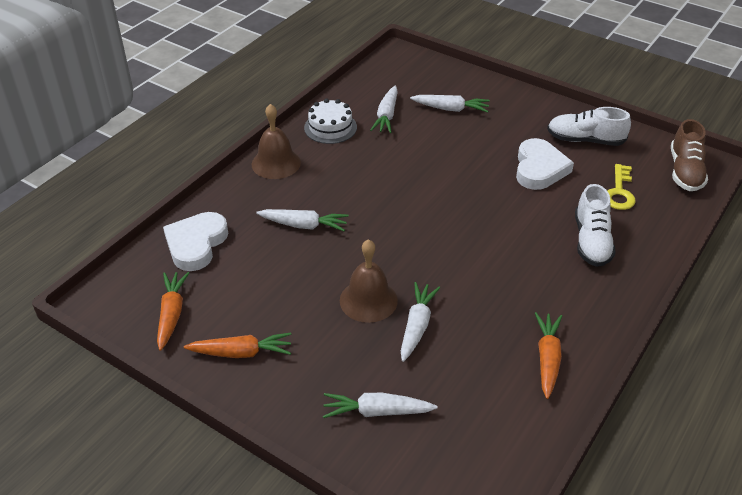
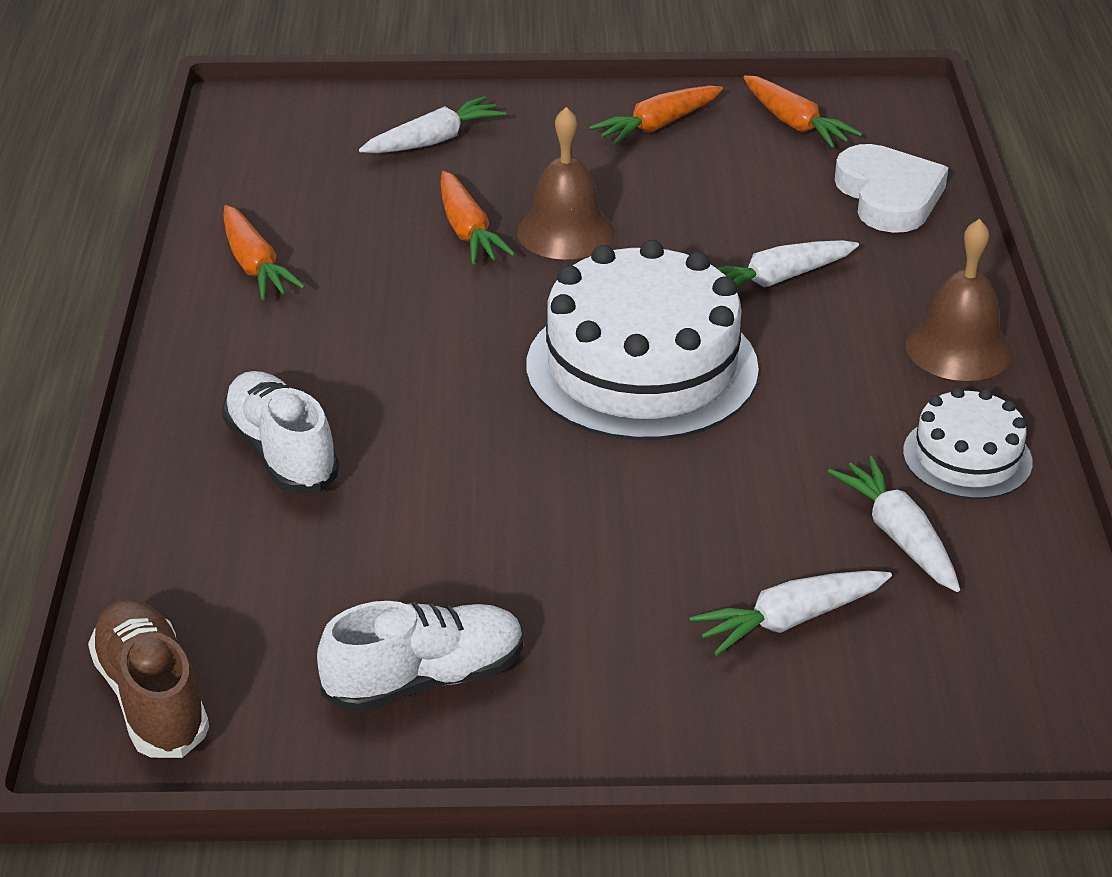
camera: 145 degrees right, 5 degrees down
(407, 212) = (642, 367): none -> white cake
(417, 326) = (467, 231): white carrot -> orange carrot
(539, 168) = (476, 557): white heart -> none
(619, 192) = (278, 578): yellow key -> none

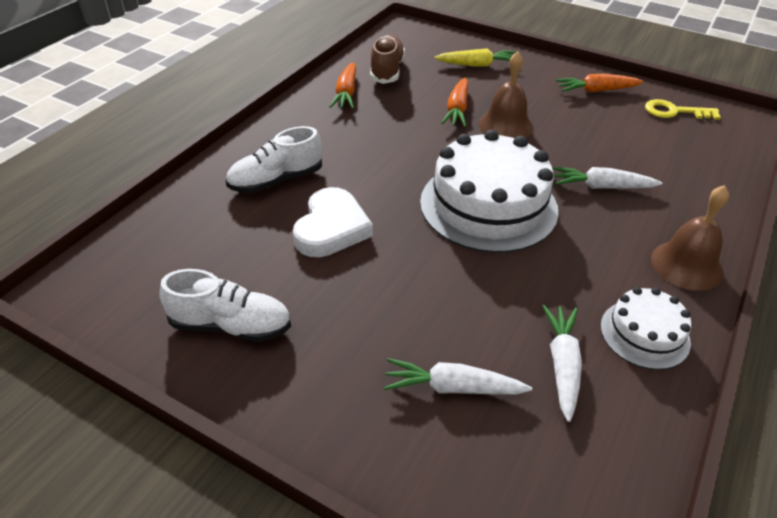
camera: 30 degrees right, 5 degrees up
(152, 698) = (105, 274): brown shoe -> brown shoe (386, 70)
(281, 453) = (276, 180): white shoe -> white shoe turned 120 degrees counterclockwise
(433, 140) = (477, 65): white carrot -> yellow carrot
(794, 123) = (674, 111): orange carrot -> yellow key
(888, 196) = (703, 165): white heart -> white heart (331, 228)

